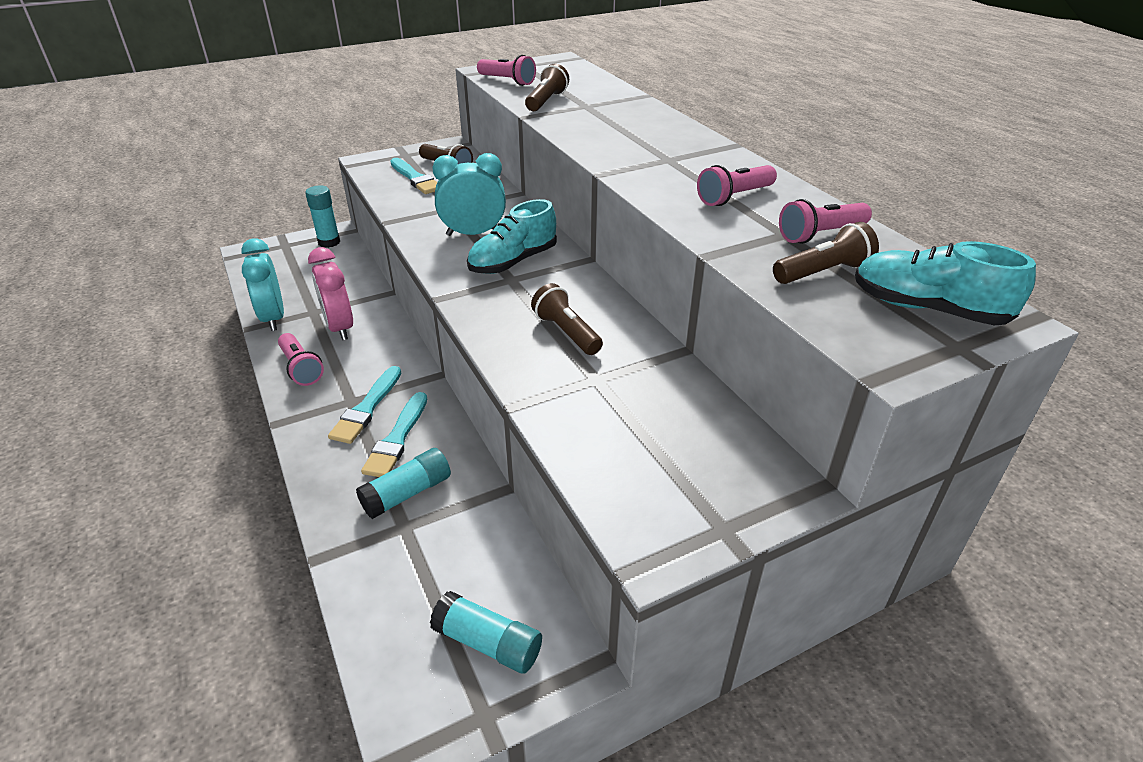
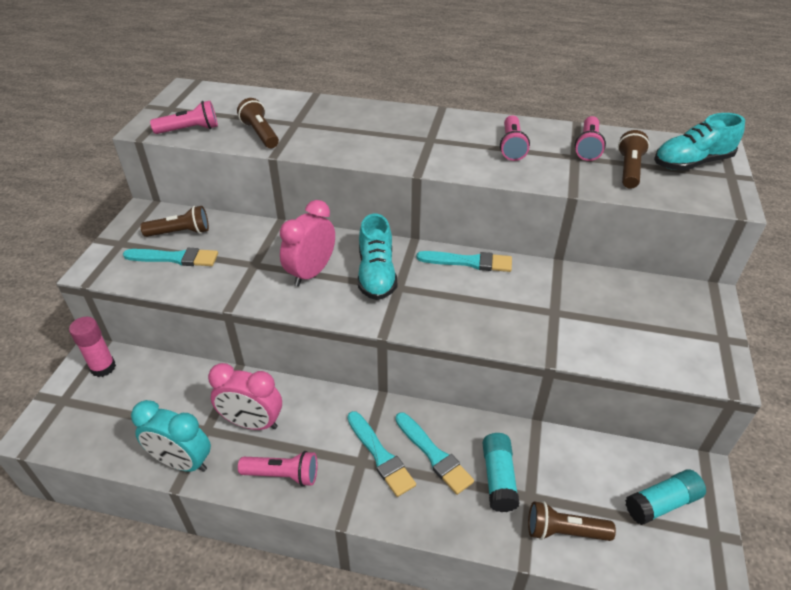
camera: 50 degrees left, 5 degrees up
(329, 242) = (103, 367): turquoise glue stick -> pink glue stick
(473, 234) = (311, 273): turquoise clock -> pink clock
(566, 332) = (492, 297): brown flashlight -> brown flashlight (564, 531)
(600, 299) = (469, 262): none -> turquoise brush

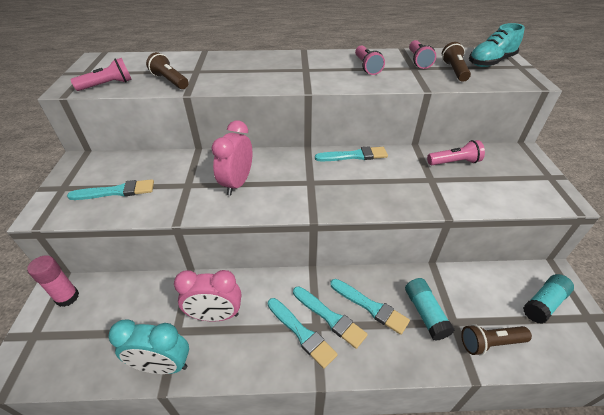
camera: 15 degrees left, 0 degrees up
(180, 232) = (116, 171): brown flashlight -> none
(283, 475) = (256, 354): pink flashlight -> pink flashlight (454, 162)
(341, 465) = (301, 333): none -> turquoise brush
(376, 274) = (289, 176): turquoise shoe -> none

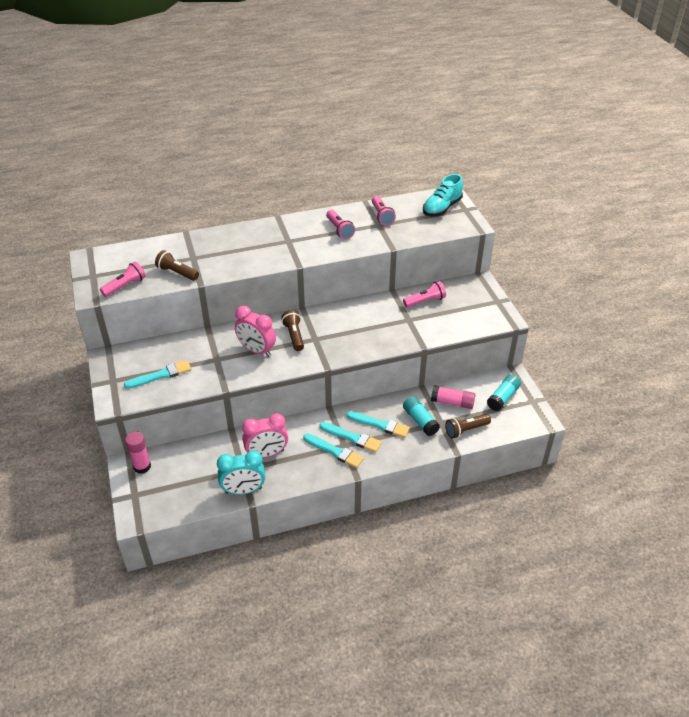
camera: 15 degrees left, 0 degrees up
(237, 183) = (256, 350): pink clock -> pink clock turned 60 degrees counterclockwise
(354, 156) = (344, 309): turquoise brush -> none
(454, 71) = (412, 223): brown flashlight -> brown flashlight (294, 336)
(471, 295) = (452, 402): none -> pink glue stick

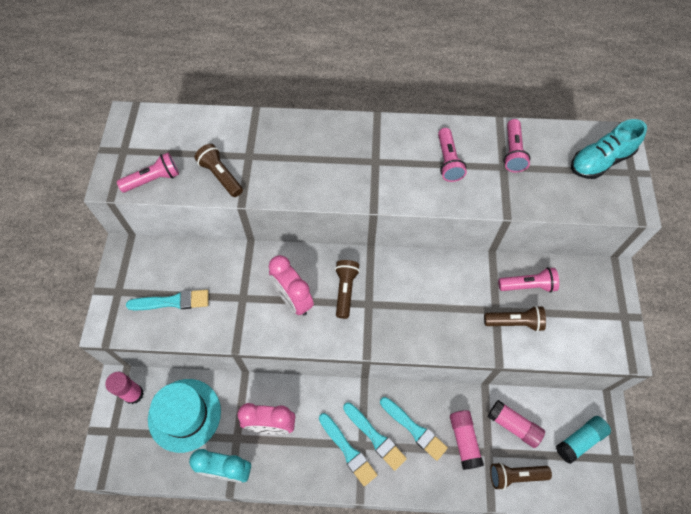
camera: 20 degrees right, 20 degrees up
(192, 467) = (184, 415): none -> turquoise hat
(420, 421) = (464, 440): turquoise glue stick -> pink glue stick
(424, 323) = (514, 322): none -> brown flashlight

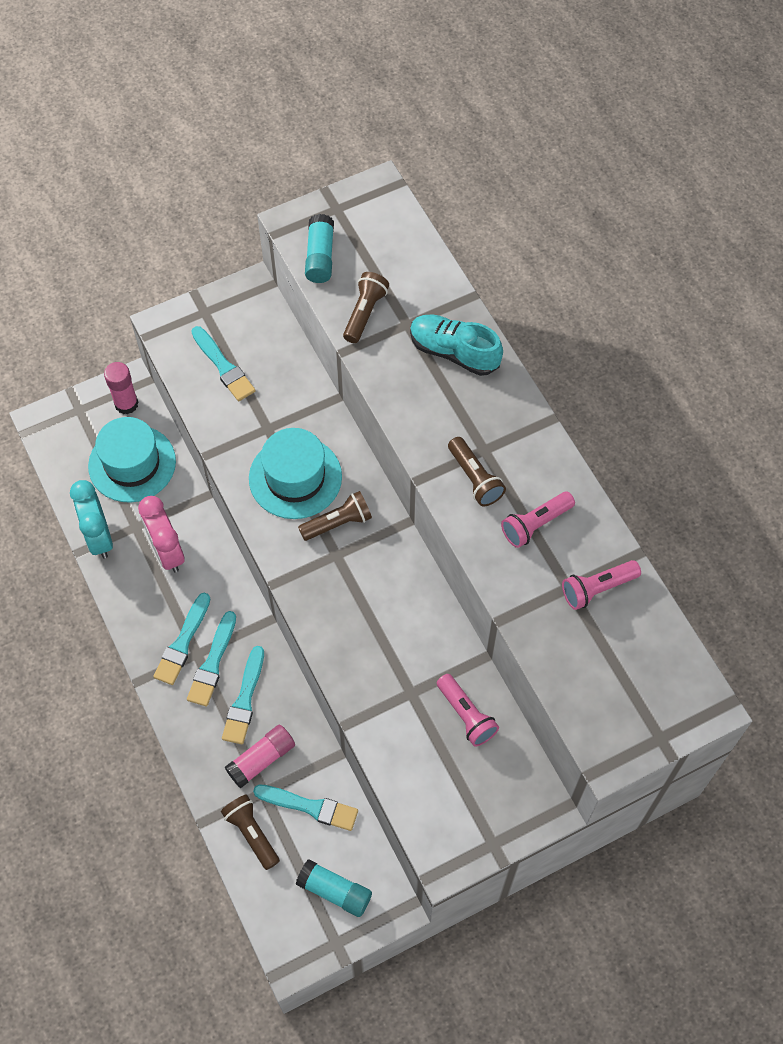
camera: 60 degrees right, 0 degrees up
(153, 179) = (320, 256): pink flashlight -> turquoise glue stick
(293, 299) = (295, 477): pink clock -> turquoise hat
(513, 425) = (310, 807): pink glue stick -> turquoise brush
(514, 322) = (407, 720): brown flashlight -> brown flashlight (475, 478)
(600, 161) = (653, 694): turquoise shoe -> turquoise shoe (454, 352)

